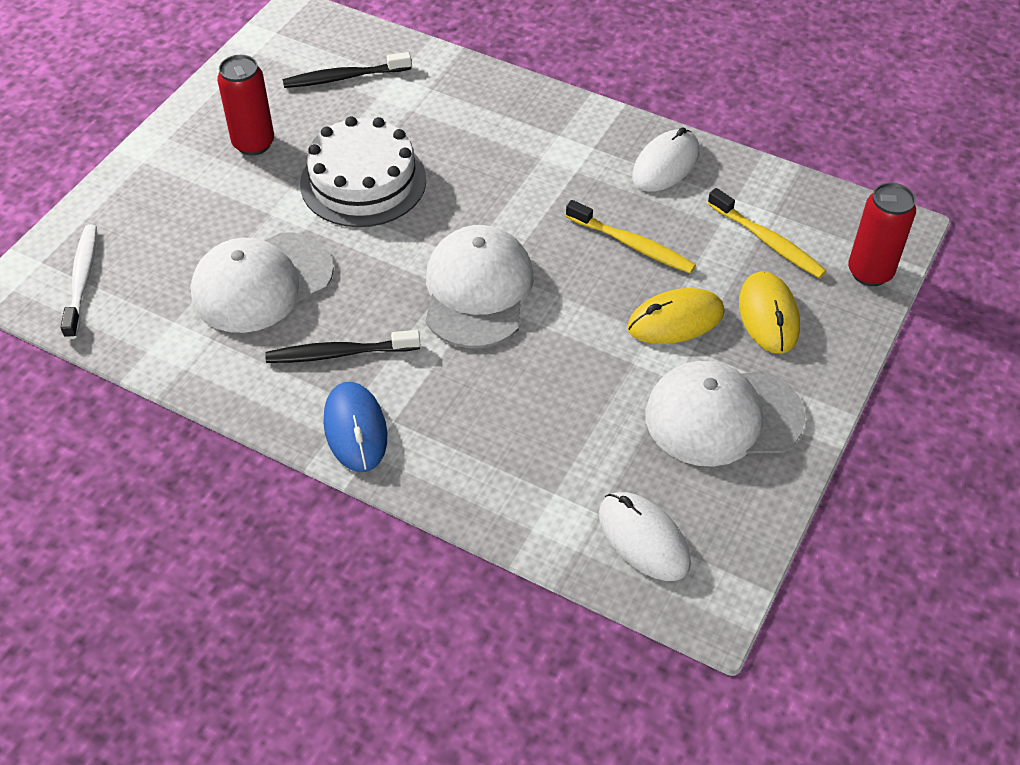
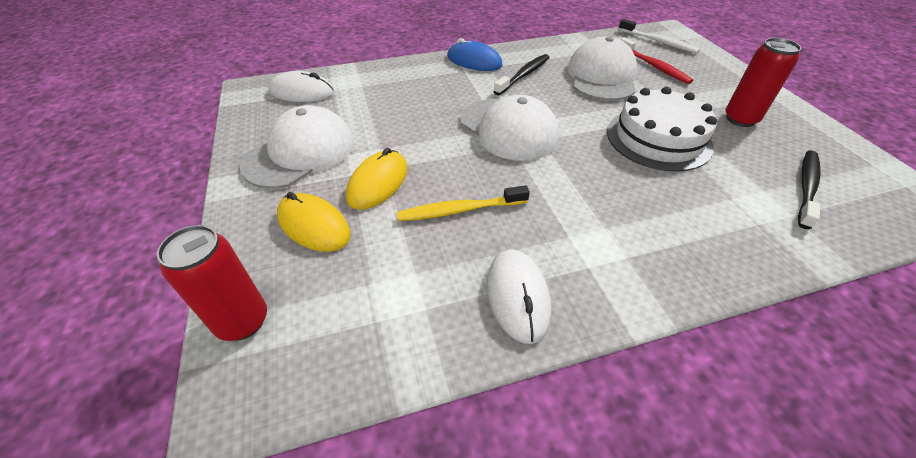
camera: 135 degrees right, 5 degrees down
(178, 252) = (654, 66): none -> red toothbrush
(767, 241) = (361, 286): yellow toothbrush -> none

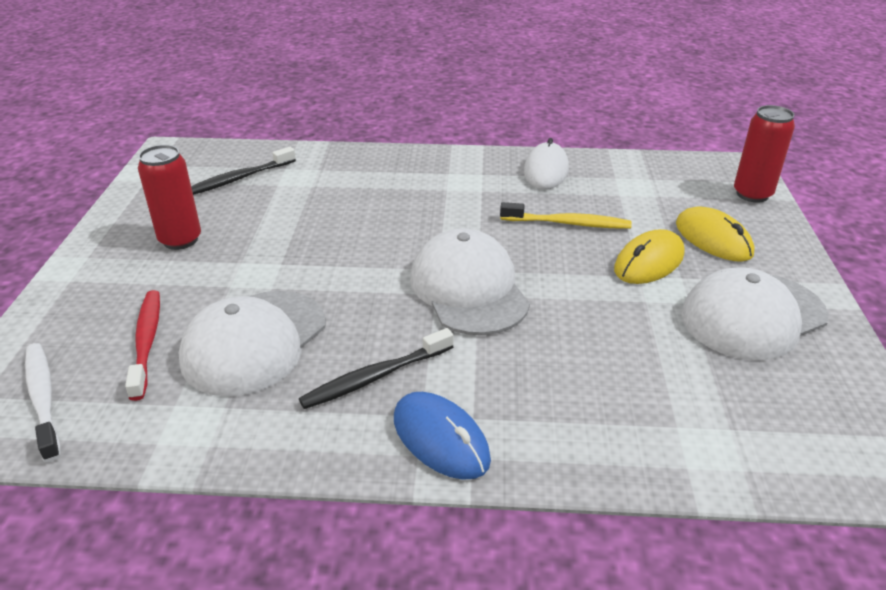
camera: 160 degrees left, 10 degrees down
(302, 92) = (791, 435): white mouse -> none
(658, 138) = (304, 241): white cake -> none

